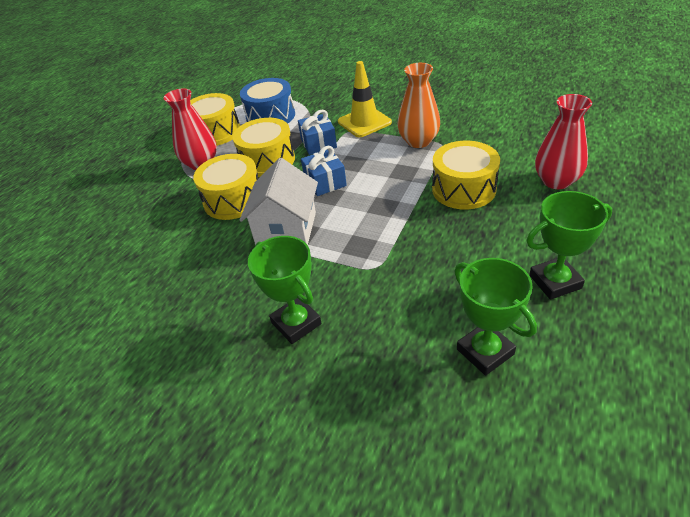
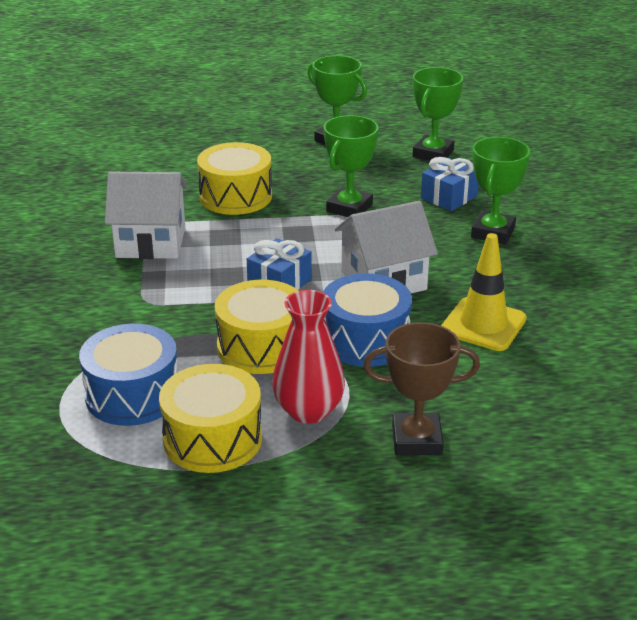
camera: 125 degrees left, 10 degrees down
(140, 192) = (416, 440): none -> brown trophy
(233, 200) = (365, 340): yellow drum -> blue drum
(318, 143) = (193, 317): blue gift -> blue gift (449, 197)
(364, 122) = (117, 295): yellow traffic cone -> yellow traffic cone (483, 325)
(403, 245) = (349, 208): none -> green trophy
(418, 141) = (151, 242): orange vase -> white house
(556, 181) = (191, 155): red vase -> none

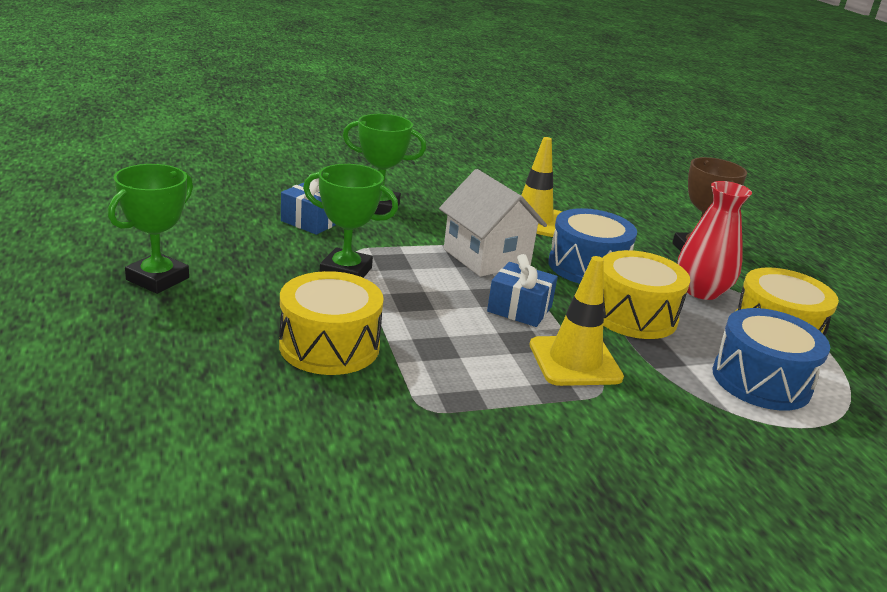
camera: 105 degrees left, 5 degrees down
(151, 242) = (470, 403): white house -> none
(190, 296) = (575, 361): none -> yellow traffic cone
(433, 153) = (205, 224): green trophy -> none

